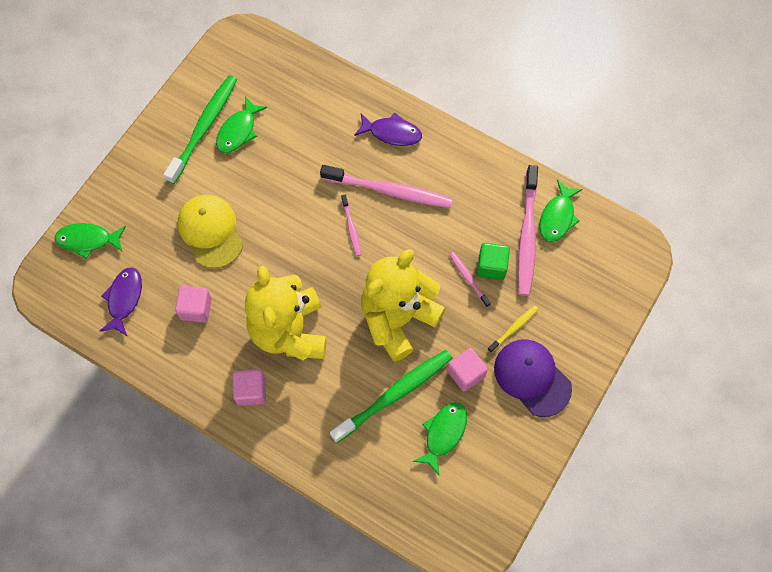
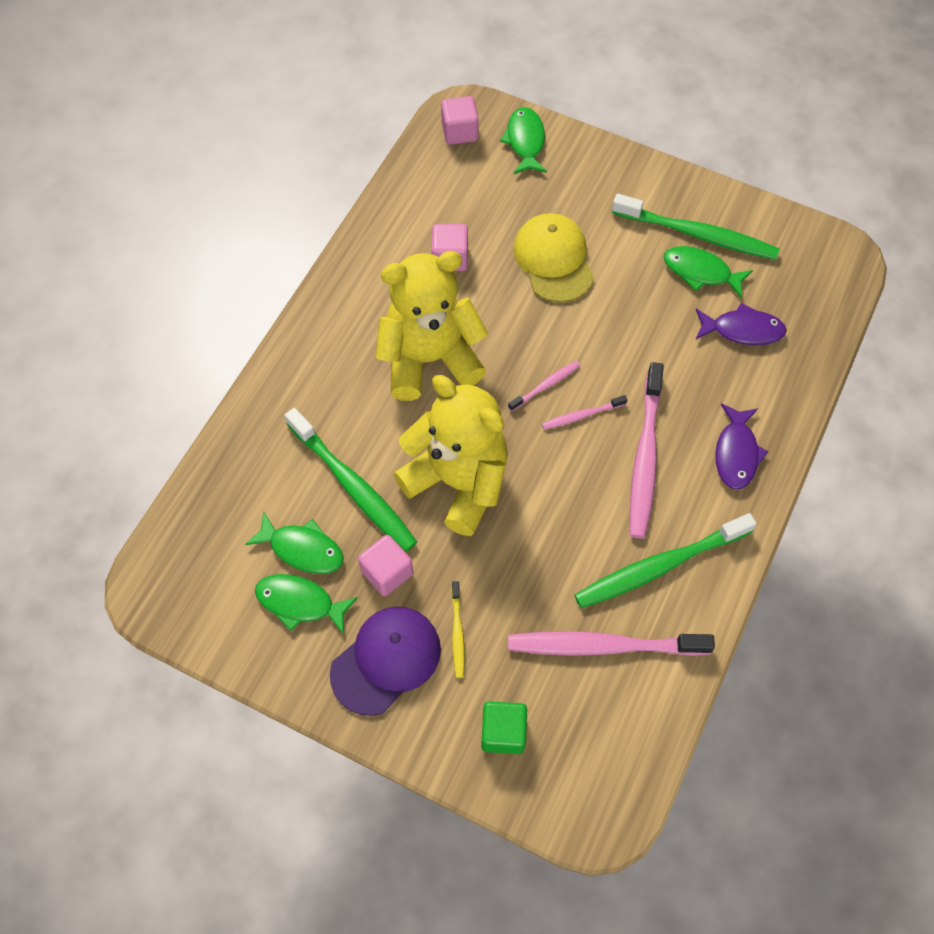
camera: 85 degrees right, 5 degrees down
(124, 299) = (455, 186): purple fish -> purple fish (742, 330)
(211, 231) = (554, 260): yellow cap -> yellow cap turned 75 degrees counterclockwise
(251, 391) = (349, 327): pink cube -> pink cube (459, 132)
(468, 278) = (526, 568): pink toothbrush -> pink toothbrush (546, 385)
(472, 193) = (659, 566): none -> green toothbrush
(491, 266) = (548, 598): green cube -> green cube (503, 732)
(514, 328) = (457, 633): yellow toothbrush -> yellow toothbrush turned 45 degrees clockwise
(557, 217) = (640, 689): green fish -> green fish (300, 603)

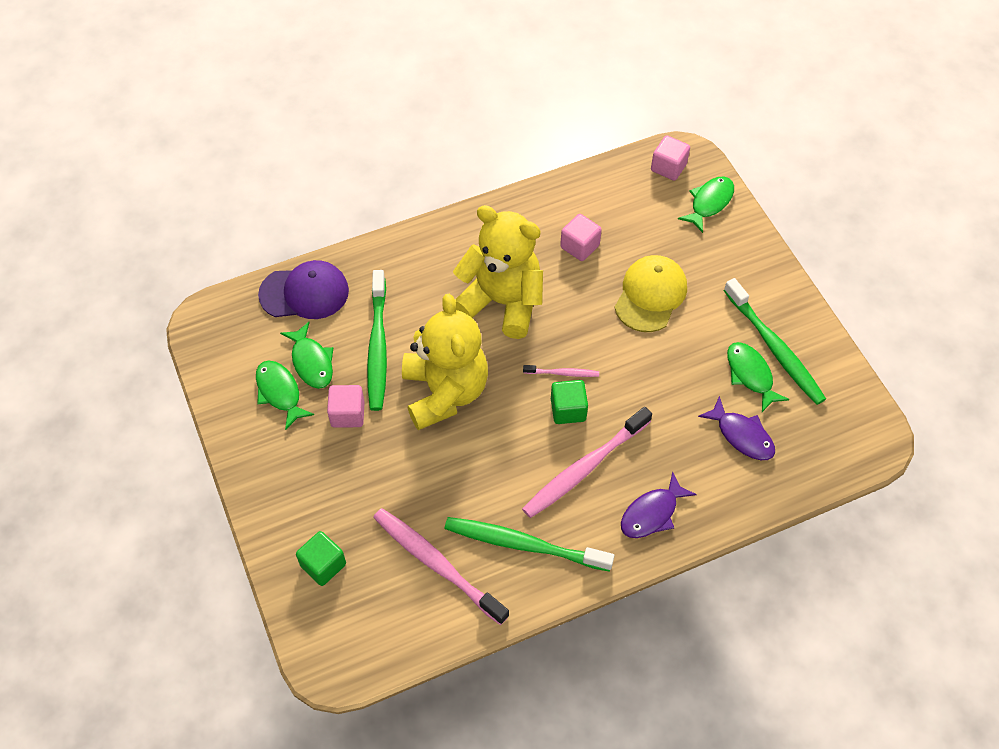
camera: 40 degrees right, 5 degrees down
(386, 660) = (296, 466): purple cap -> purple cap (304, 293)
(457, 633) = (354, 483): yellow toothbrush -> none
(582, 415) = (568, 410): pink toothbrush -> green cube

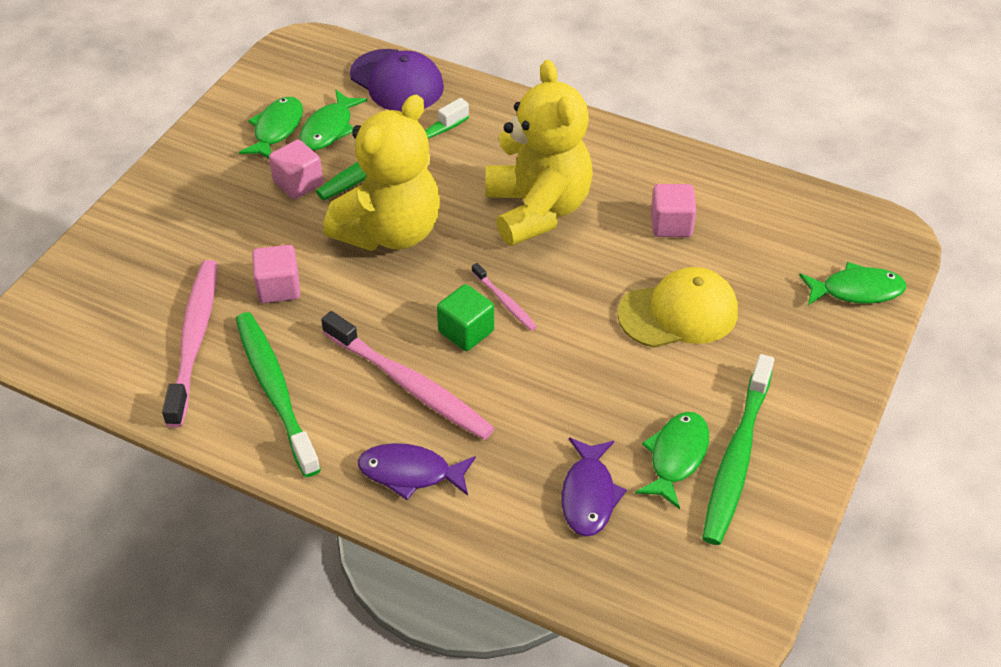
camera: 50 degrees right, 10 degrees down
(323, 565) = (124, 263): green cube -> none
(584, 468) = (410, 385): pink toothbrush -> pink toothbrush turned 150 degrees counterclockwise
(668, 167) = (857, 232): pink cube -> pink cube (279, 288)

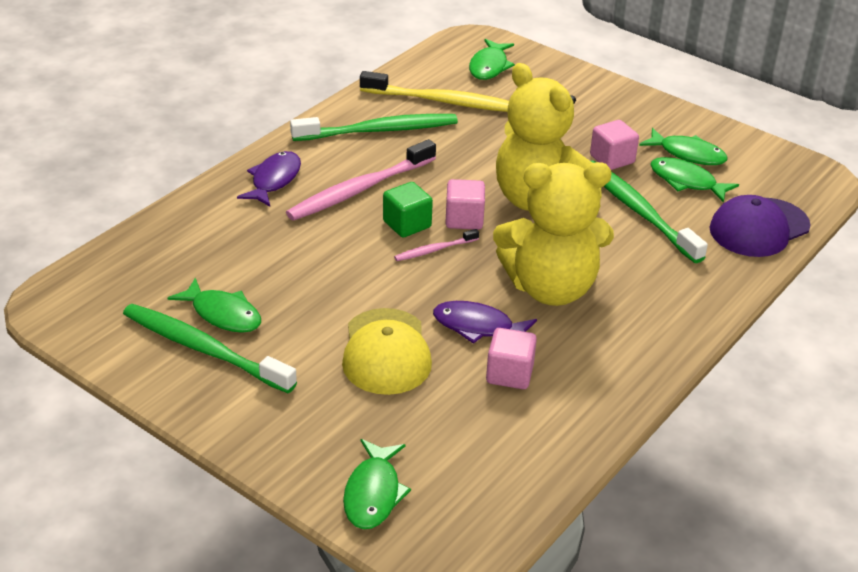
camera: 100 degrees right, 10 degrees down
(99, 306) = (489, 66): none -> green fish
(194, 339) = (443, 101): pink toothbrush -> yellow toothbrush
(279, 288) = (486, 140): pink cube -> pink cube (464, 219)
(588, 495) = (209, 260): purple fish -> purple fish (478, 326)

